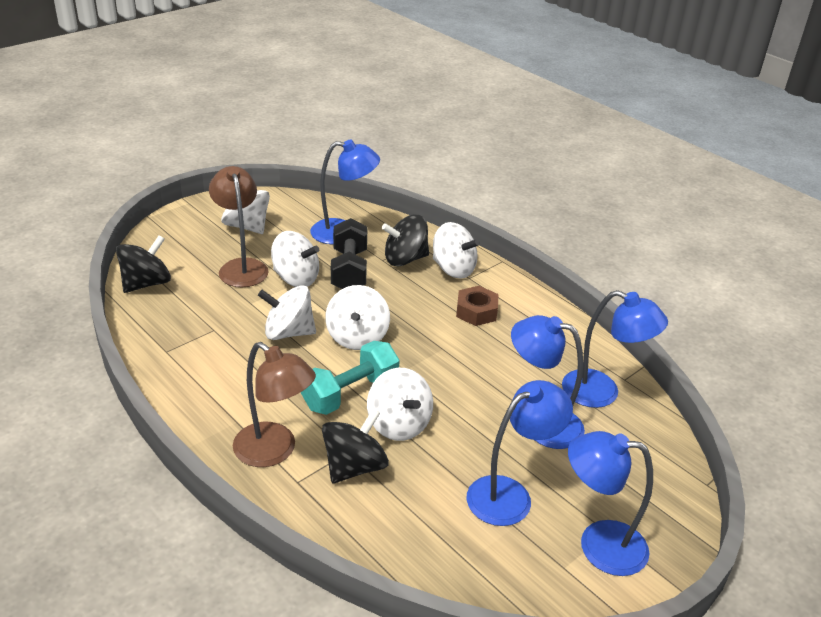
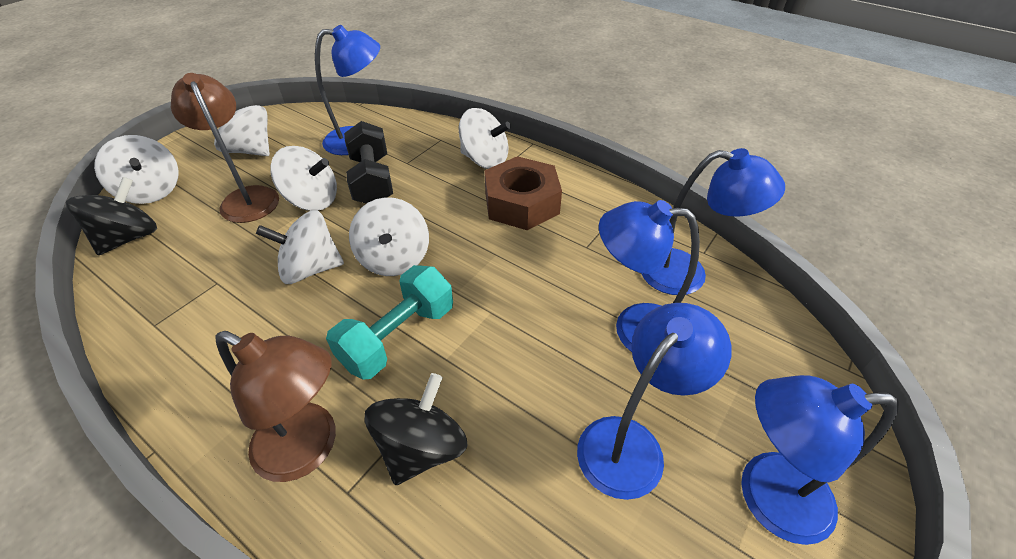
camera: 10 degrees left, 10 degrees up
(399, 424) = (466, 368): white spinning top -> white spinning top (151, 191)
(405, 259) = (431, 158): black spinning top -> none
(476, 311) = (521, 203): brown nut -> brown nut, size x1.58

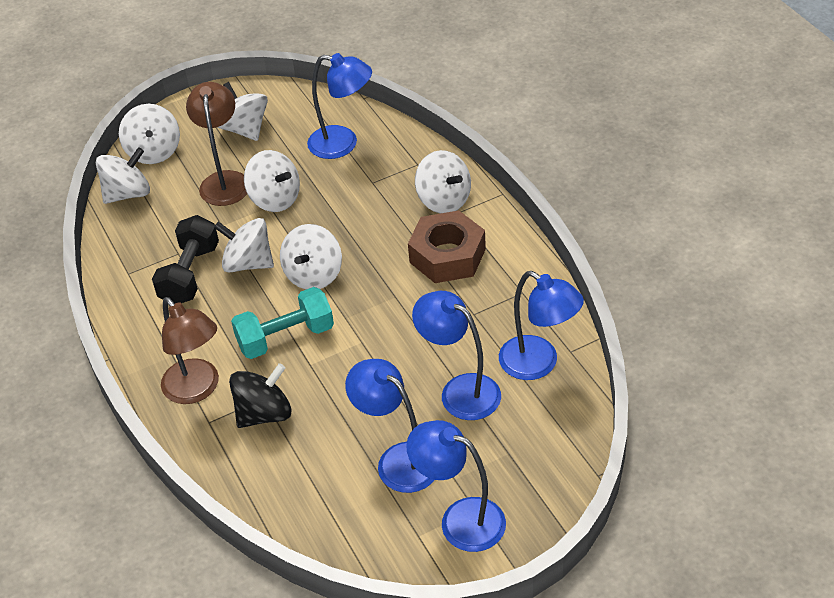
camera: 30 degrees right, 0 degrees up
(129, 238) = (128, 193): black spinning top -> white spinning top
(372, 180) = (333, 193): black dumbbell -> black dumbbell (190, 274)
(631, 443) = (398, 460): blue lamp -> blue lamp turned 120 degrees counterclockwise

